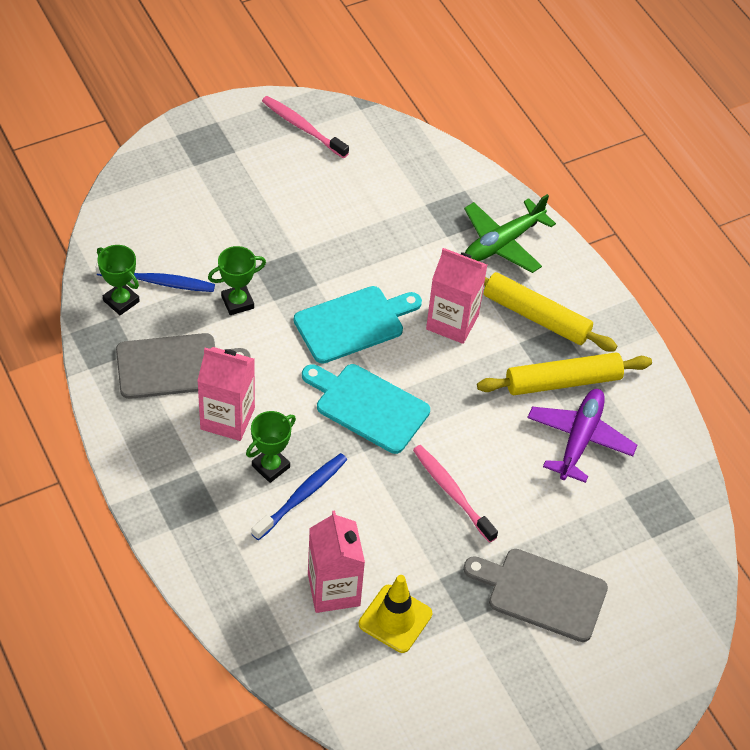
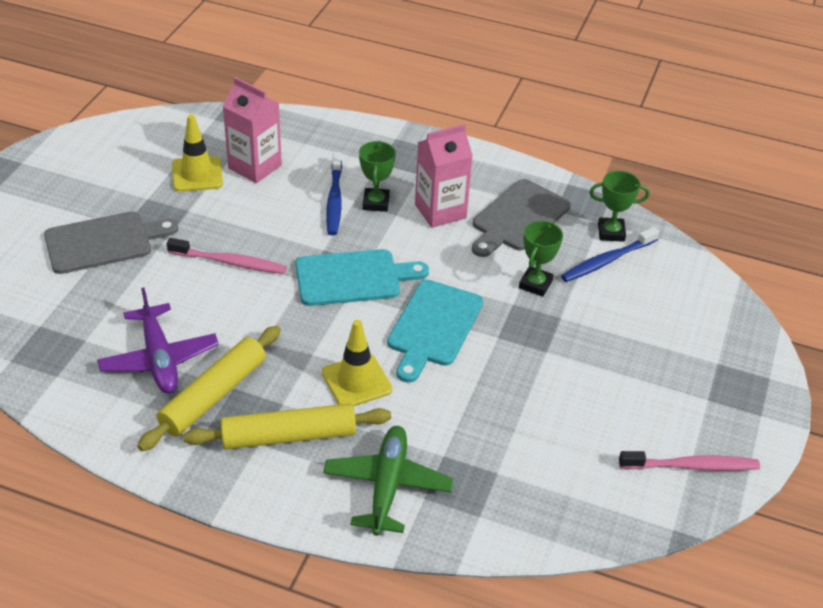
camera: 140 degrees right, 10 degrees down
(452, 322) = (356, 381): pink carton -> yellow traffic cone

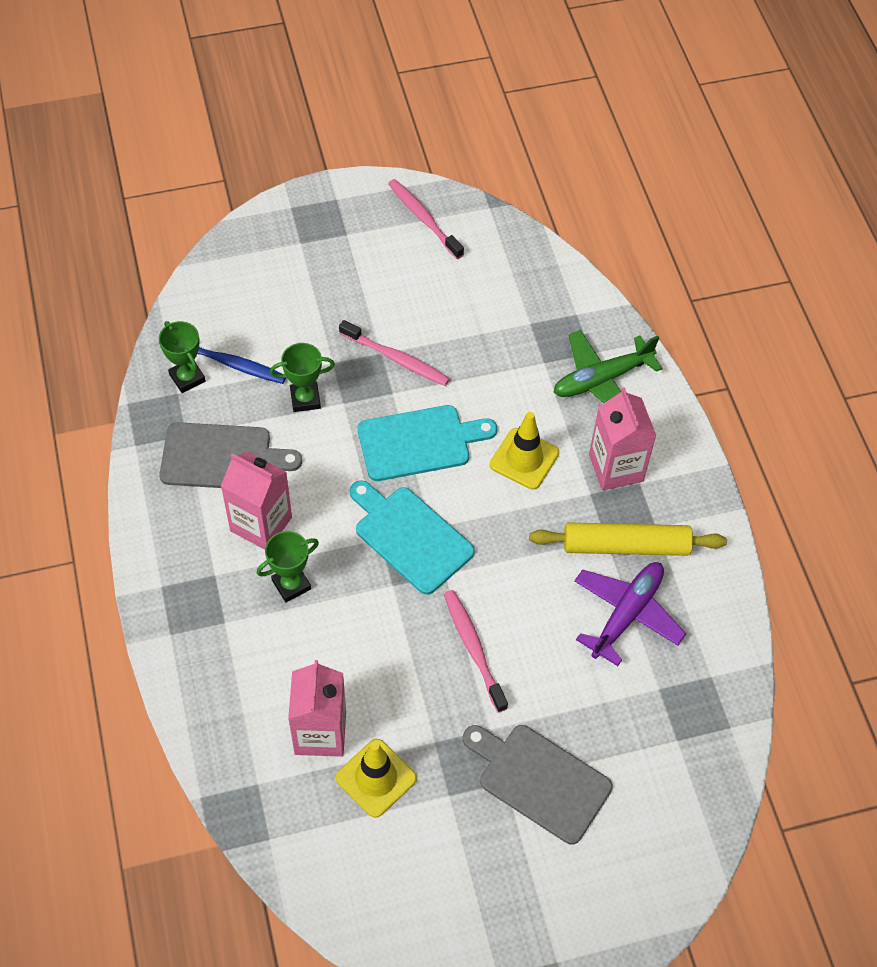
camera: 125 degrees left, 15 degrees up
(289, 436) = (616, 468): yellow rolling pin -> pink carton
(334, 200) = (315, 623): blue toothbrush -> none
(531, 357) = (396, 359): none -> pink toothbrush

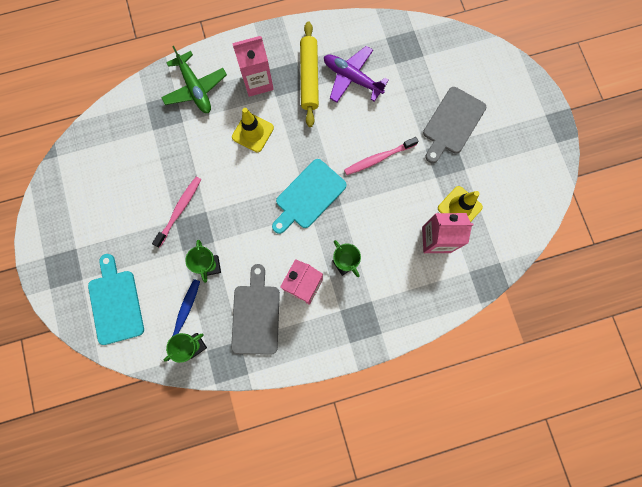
camera: 90 degrees left, 20 degrees up
(419, 442) = (242, 193): turquoise cutting board -> turquoise cutting board (116, 303)
(423, 218) = (64, 198): pink toothbrush -> none

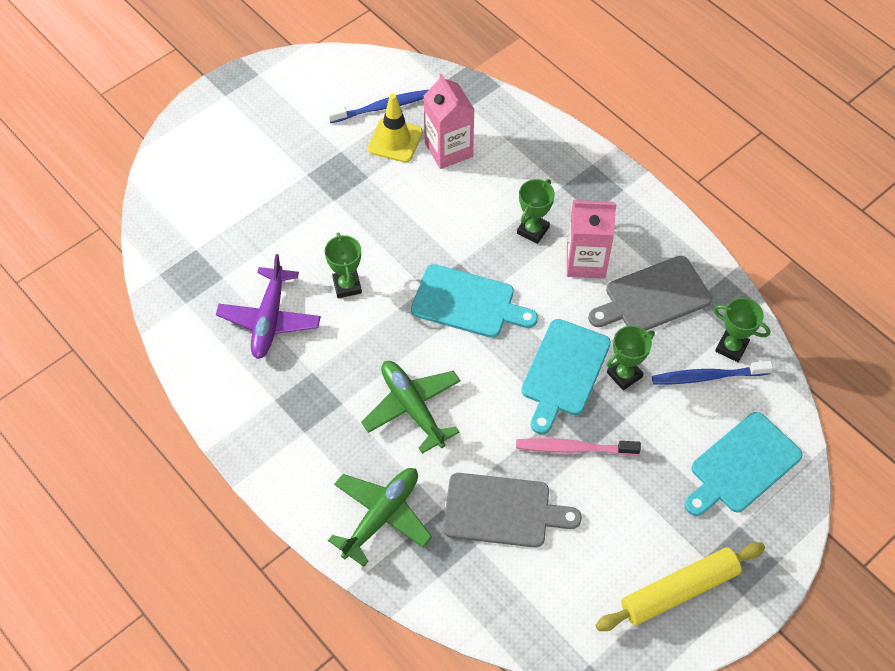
camera: 115 degrees left, 20 degrees down
(231, 230) = (563, 372): none -> turquoise cutting board
(253, 132) = (412, 408): yellow traffic cone -> green plane
(258, 82) = (330, 436): pink carton -> none
(309, 78) = (293, 372): yellow rolling pin -> yellow rolling pin (679, 591)
(355, 130) = (347, 286): none -> green trophy
(378, 158) = (374, 245): pink toothbrush -> none
(452, 123) = (283, 184): grey cutting board -> grey cutting board (503, 511)
(493, 211) = (382, 107): none -> blue toothbrush

